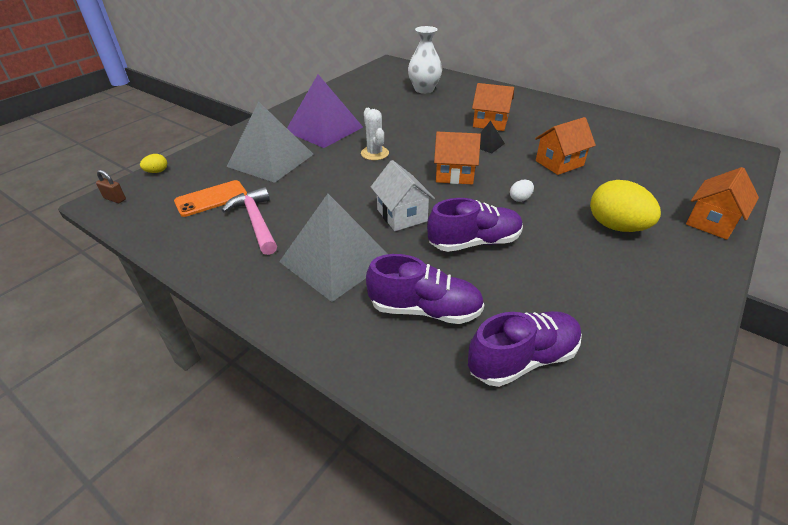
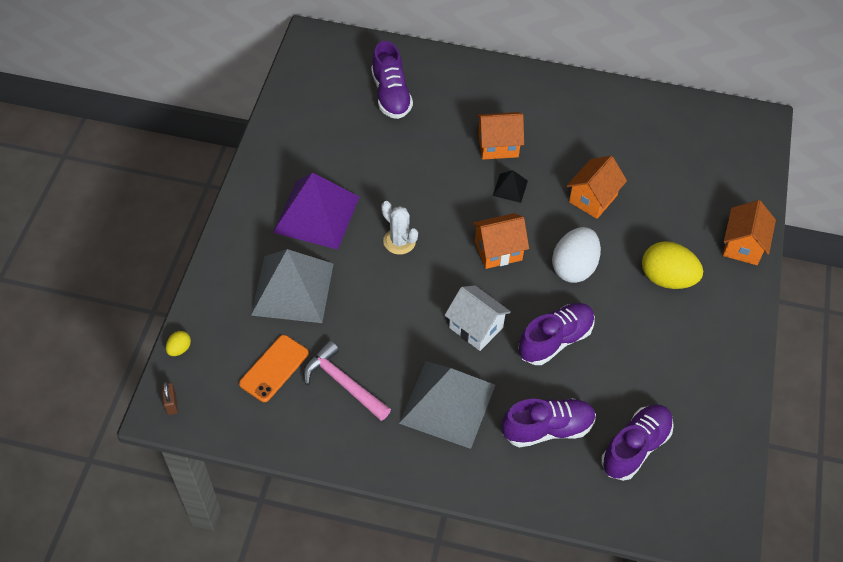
camera: 25 degrees left, 15 degrees up
(115, 199) = (171, 403): brown padlock -> brown padlock turned 75 degrees clockwise
(424, 90) = (391, 95): white vase -> purple shoe
(520, 199) = (574, 267): white egg -> white egg, size x2.20

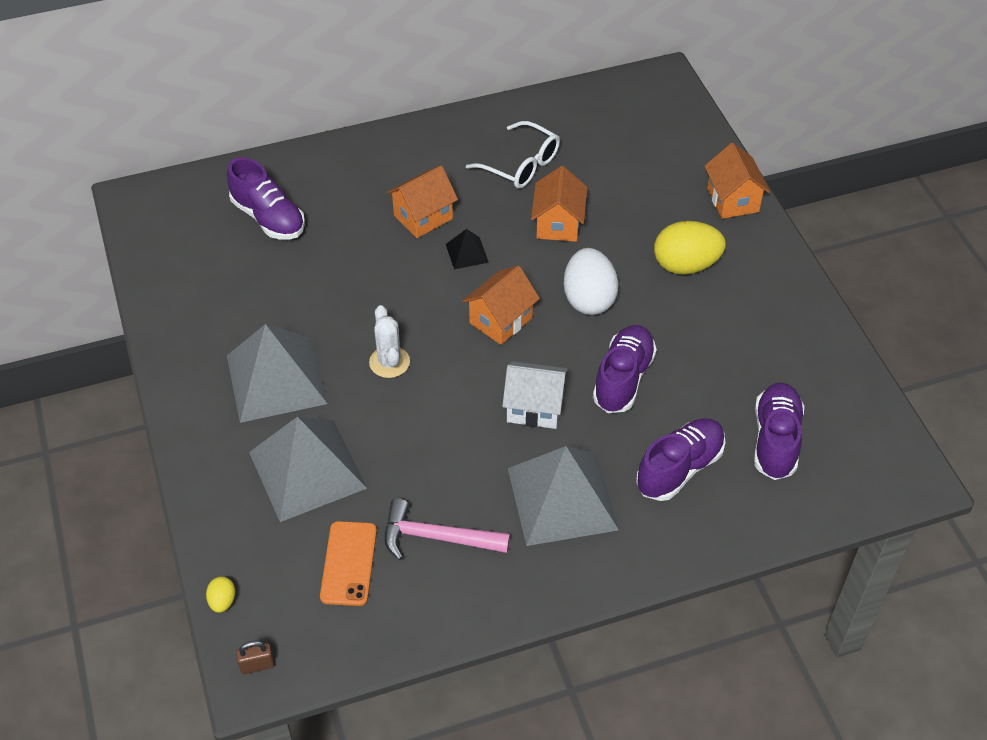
camera: 30 degrees left, 5 degrees down
(171, 403) = (257, 665): brown padlock -> brown padlock turned 60 degrees counterclockwise
(316, 214) = (276, 379): purple pyramid -> grey pyramid
(399, 241) = (389, 362): white cactus -> white cactus turned 60 degrees clockwise
(598, 140) = (521, 165): none -> white glasses

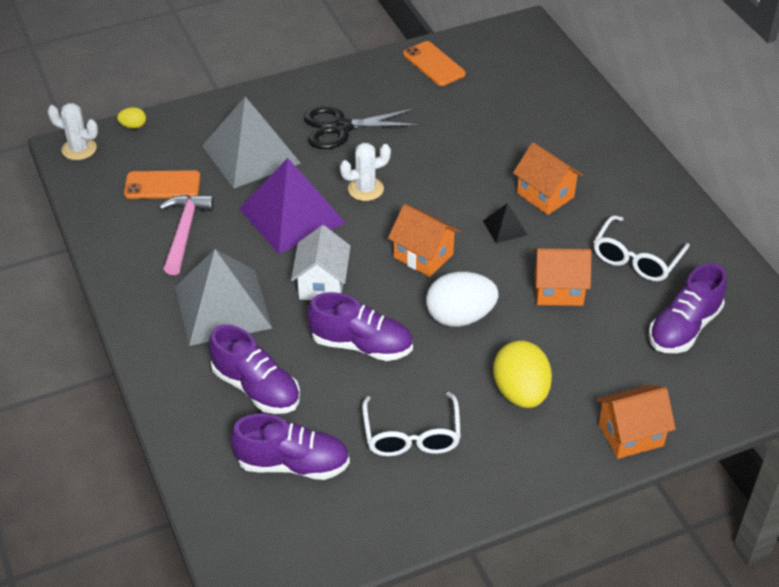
camera: 85 degrees right, 5 degrees down
(179, 286) = (434, 64): none -> orange phone
(257, 665) = (79, 149): brown padlock -> white cactus
(268, 218) = (521, 102): purple shoe -> purple shoe (684, 328)
(276, 379) = (341, 127): grey pyramid -> black scissors
(423, 431) = (292, 216): none -> purple pyramid
(738, 347) = (411, 436): none -> white glasses

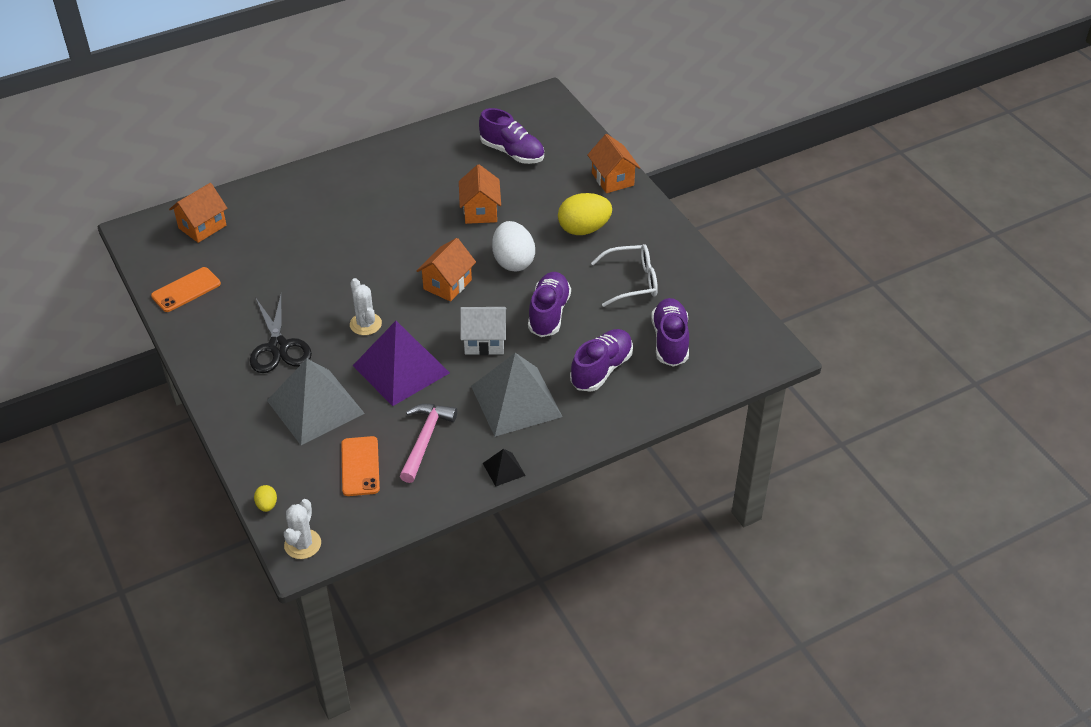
camera: 95 degrees left, 0 degrees up
(184, 232) = (425, 440): pink hammer -> pink hammer turned 105 degrees clockwise
(505, 228) = (412, 240): black pyramid -> black pyramid (504, 469)
(545, 195) = (373, 218): orange house -> orange house (202, 227)
(636, 259) = (444, 172): white glasses -> none

